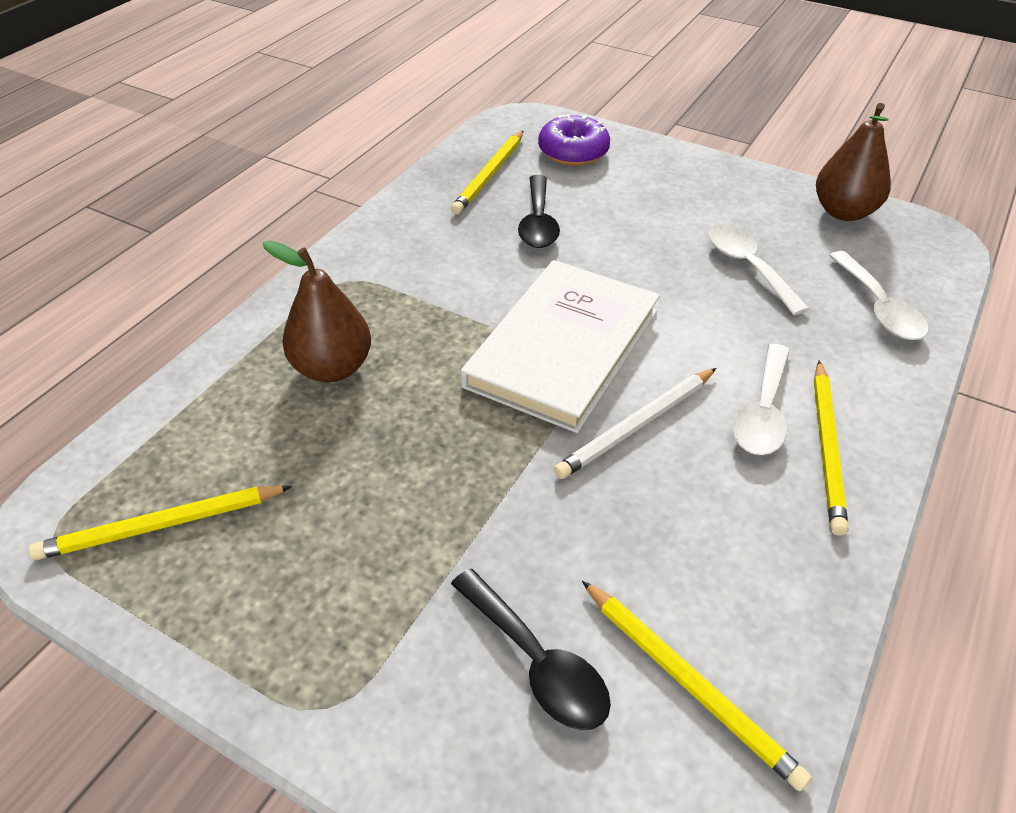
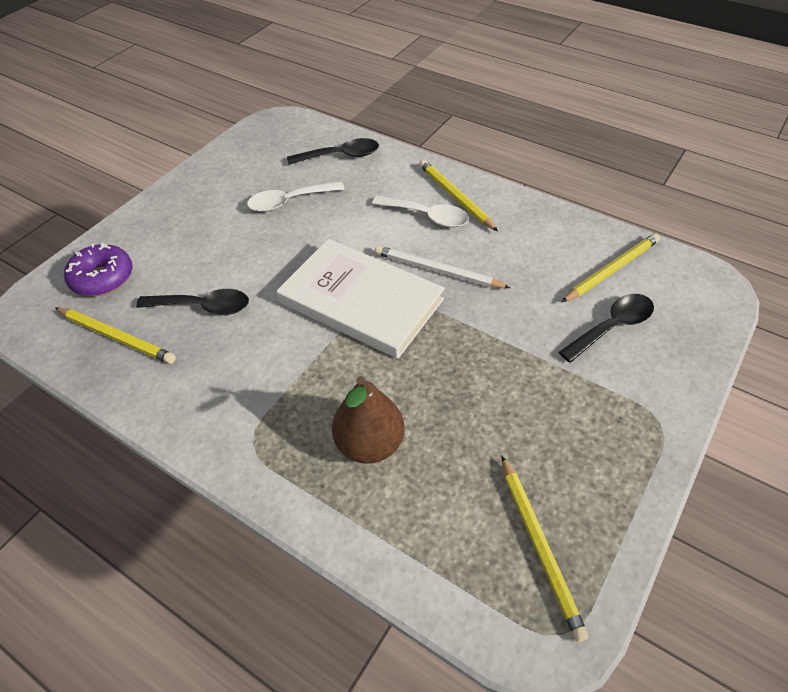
camera: 85 degrees left, 5 degrees up
(637, 426) = (437, 271): white pencil -> white pencil turned 150 degrees clockwise
(827, 448) = (455, 197): yellow pencil -> yellow pencil turned 135 degrees counterclockwise
(844, 212) = (240, 150): brown pear -> none
(879, 307) = (340, 156): white spoon -> black spoon

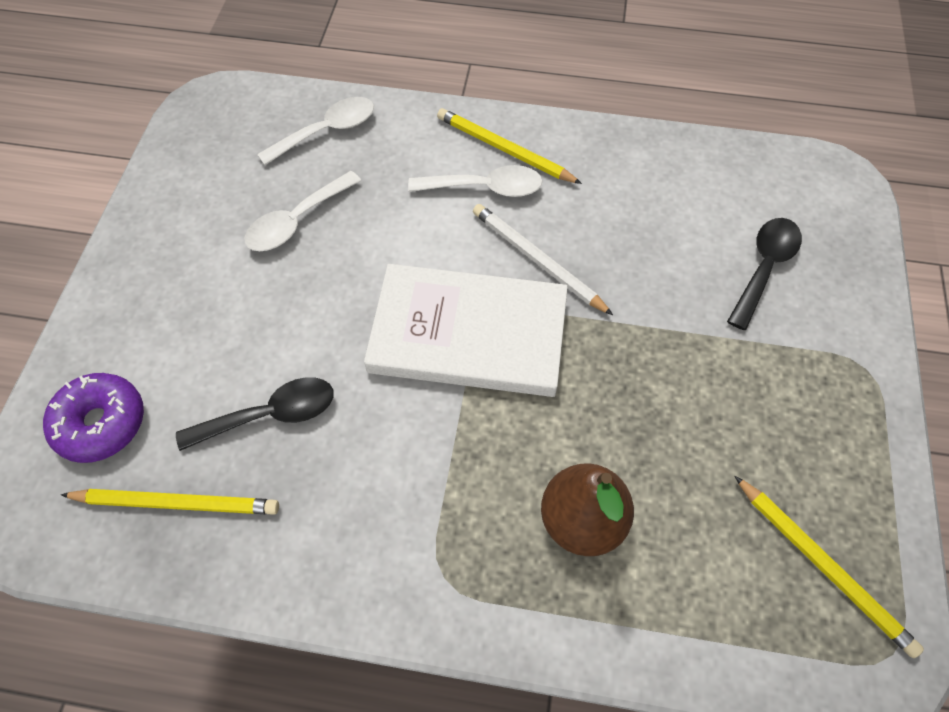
camera: 25 degrees left, 10 degrees up
(340, 156) = (327, 131): black spoon -> white spoon
(437, 271) = (537, 260): white pencil -> white pencil turned 45 degrees clockwise
(612, 269) = (728, 193): yellow pencil -> none

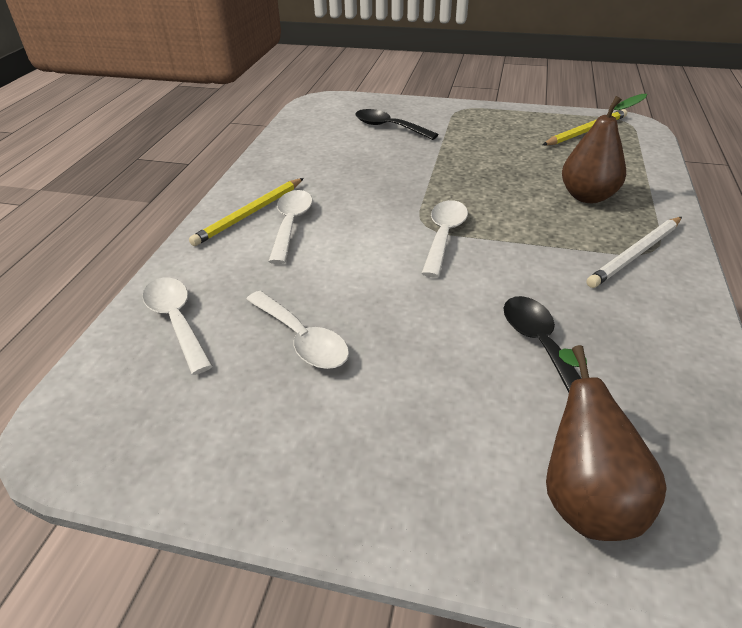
camera: 85 degrees left, 20 degrees down
(101, 423) = (584, 495): purple donut -> brown pear
(176, 503) = (655, 410): yellow pencil -> none
(468, 334) = (444, 236): white book -> white spoon
(537, 260) = (373, 203): white pencil -> white pencil (635, 254)

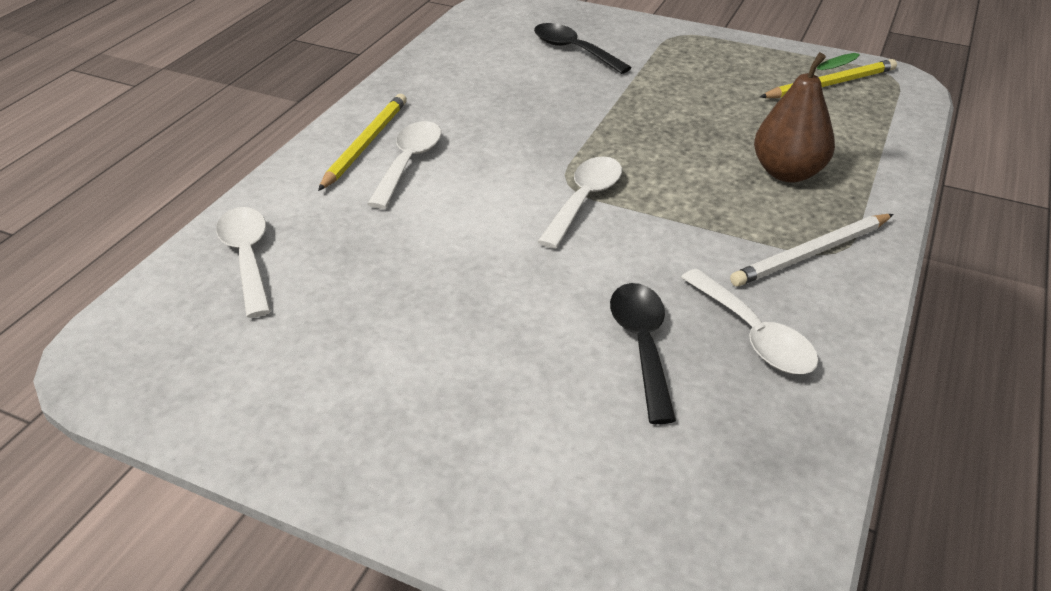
camera: 10 degrees right, 0 degrees up
(250, 214) = (365, 144): yellow pencil -> yellow pencil turned 150 degrees clockwise
(302, 339) = (376, 297): white spoon -> white spoon (753, 335)
(584, 495) = (616, 503): brown pear -> none

